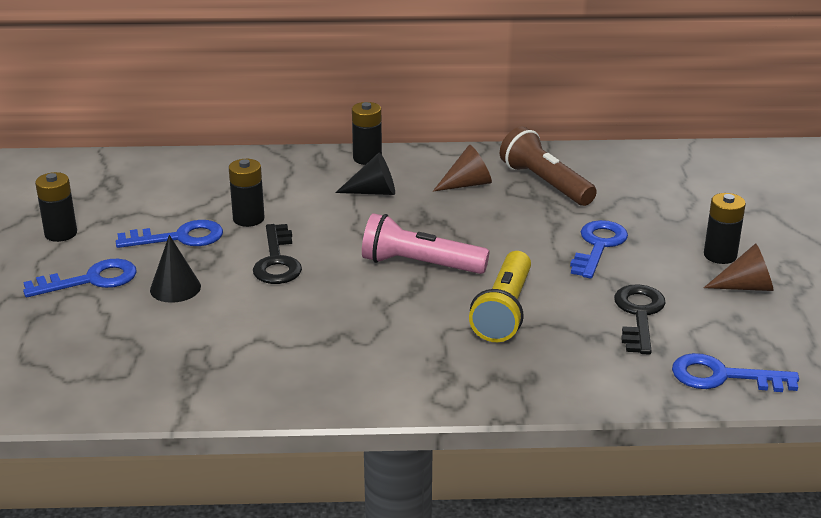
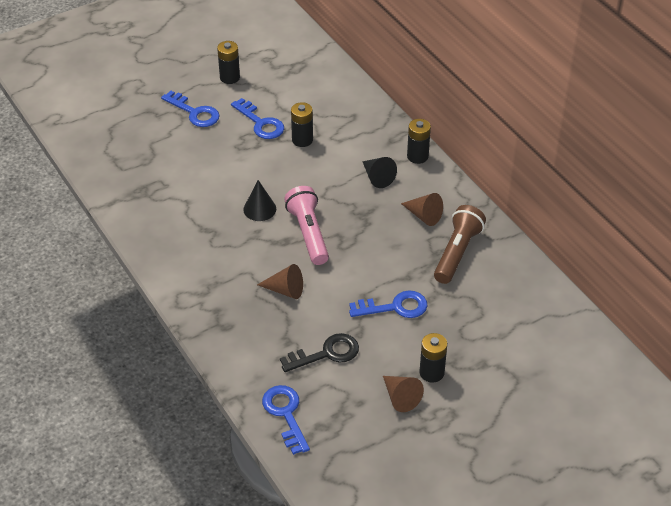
camera: 60 degrees right, 15 degrees up
(175, 288) = (210, 147): black cone -> black cone (259, 209)
(277, 261) = (266, 173): black key -> none
(504, 311) = (285, 290): yellow flashlight -> brown cone

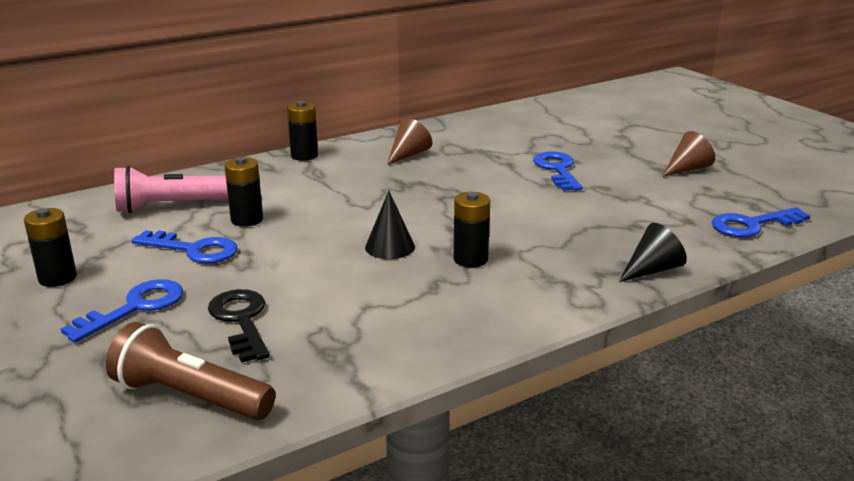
camera: 90 degrees left, 20 degrees down
(260, 123) = (194, 250): blue key -> blue key turned 60 degrees clockwise
(285, 290) = (547, 228): brown cone -> none
(308, 233) = (439, 214): pink flashlight -> pink flashlight (171, 206)
(326, 353) = (644, 203): black key -> black key (241, 321)
(377, 177) = (337, 176): black cone -> black cone (652, 270)
(431, 372) = (645, 155): black battery -> black battery (470, 259)
(457, 252) = (467, 141): brown flashlight -> brown flashlight (190, 397)

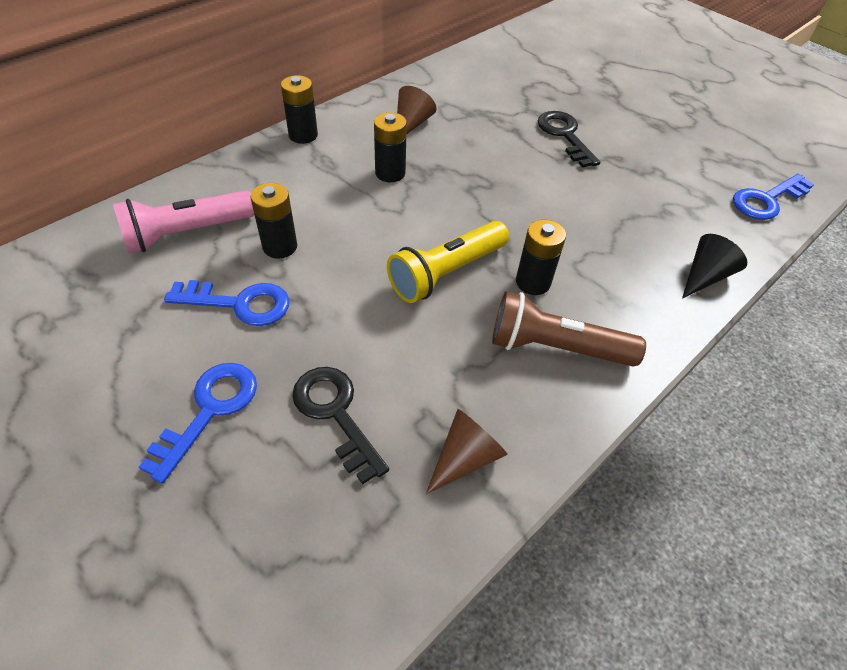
camera: 15 degrees left, 25 degrees up
(57, 278) = (99, 373): black battery -> black battery (390, 173)
(190, 397) = (327, 549): brown flashlight -> brown flashlight (555, 347)
(390, 247) = (446, 273): black cone -> yellow flashlight
(557, 170) = (564, 135): blue key -> black key
(687, 169) = (681, 124): brown cone -> brown cone (465, 457)

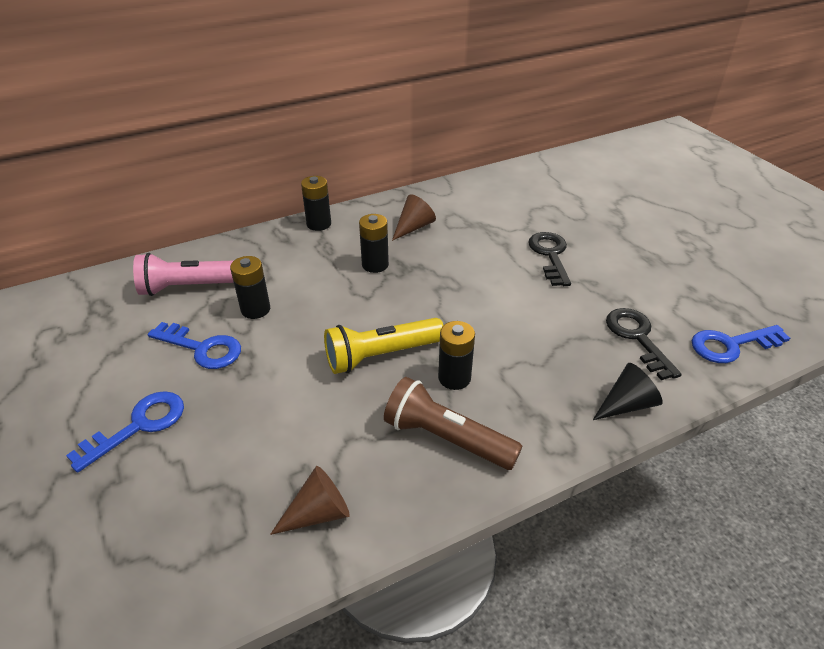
camera: 20 degrees right, 10 degrees down
(335, 414) = (231, 451): black key -> black key (637, 338)

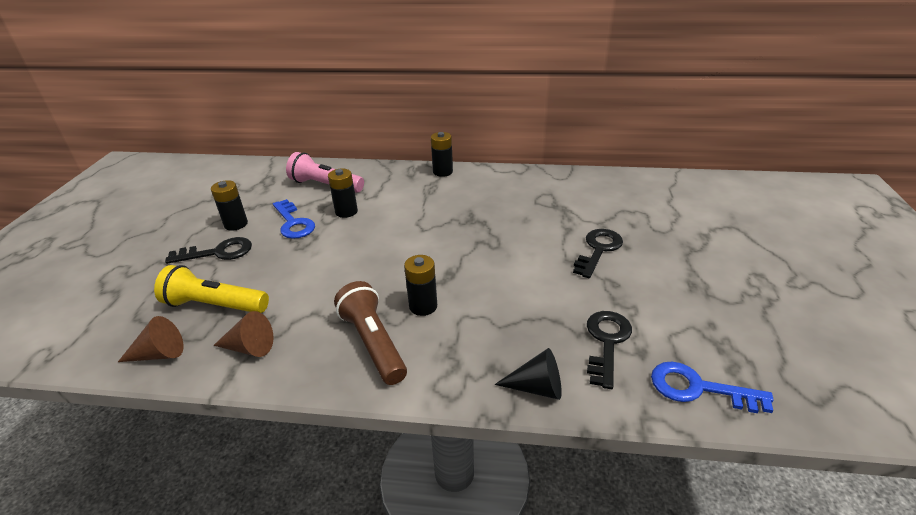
camera: 35 degrees right, 5 degrees down
(138, 426) = (218, 252): blue key -> black key
(375, 265) = (451, 210): black battery -> black battery (236, 224)
(381, 355) = (390, 270): yellow flashlight -> yellow flashlight (215, 305)
(413, 227) = (507, 194): brown cone -> brown cone (159, 354)

